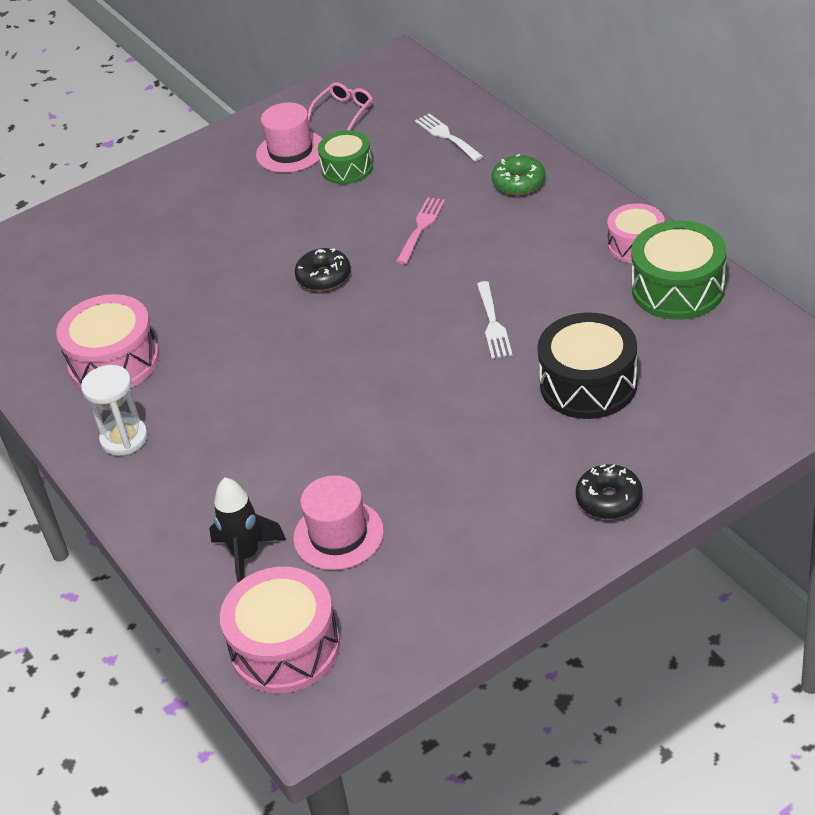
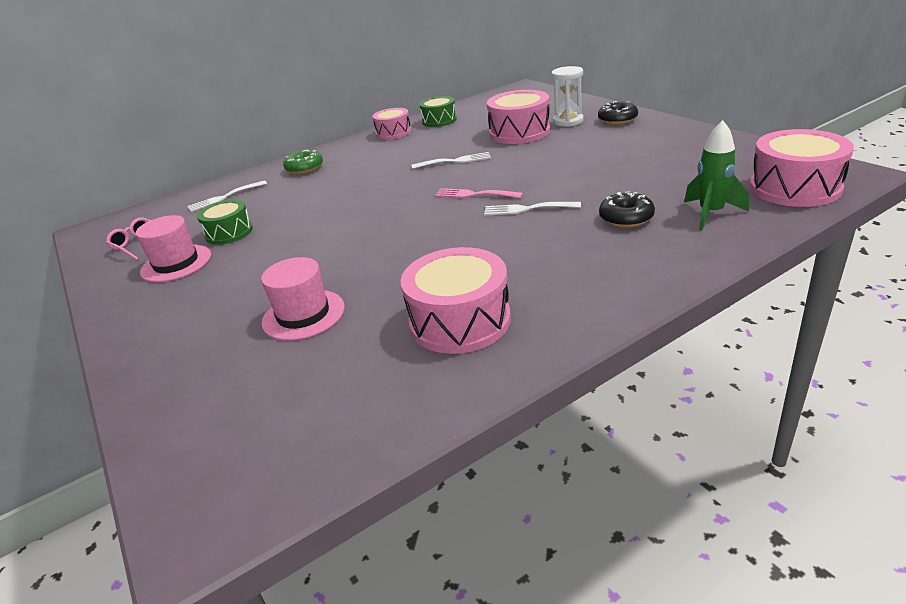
camera: 90 degrees left, 10 degrees down
(124, 439) = (579, 295): white hourglass -> white hourglass (568, 121)
(246, 556) = (711, 213): black rocket -> green rocket
(317, 399) = (527, 209): none -> white fork
(324, 277) = (374, 225): black donut -> black donut (626, 218)
(338, 535) = (674, 184): pink hat -> pink hat (303, 315)
(421, 227) = (333, 194): pink fork -> pink fork (474, 194)
(588, 384) = (519, 132): black drum -> pink drum
(678, 289) = (439, 120): green drum -> green drum, size x0.63

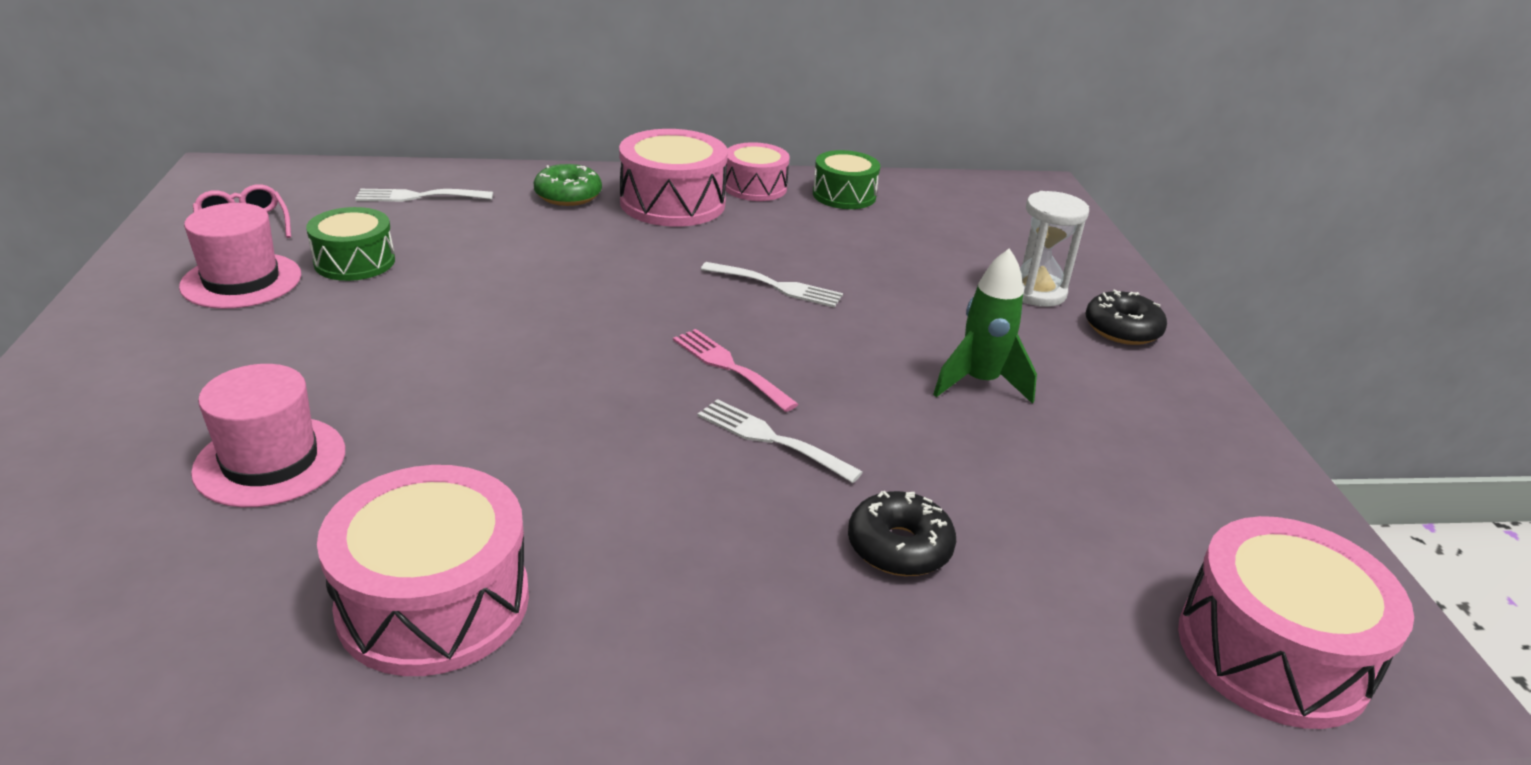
camera: 20 degrees right, 0 degrees up
(519, 132) = (935, 277): pink drum -> pink drum (672, 203)
(711, 213) = (1050, 621): green rocket -> green rocket (979, 383)

